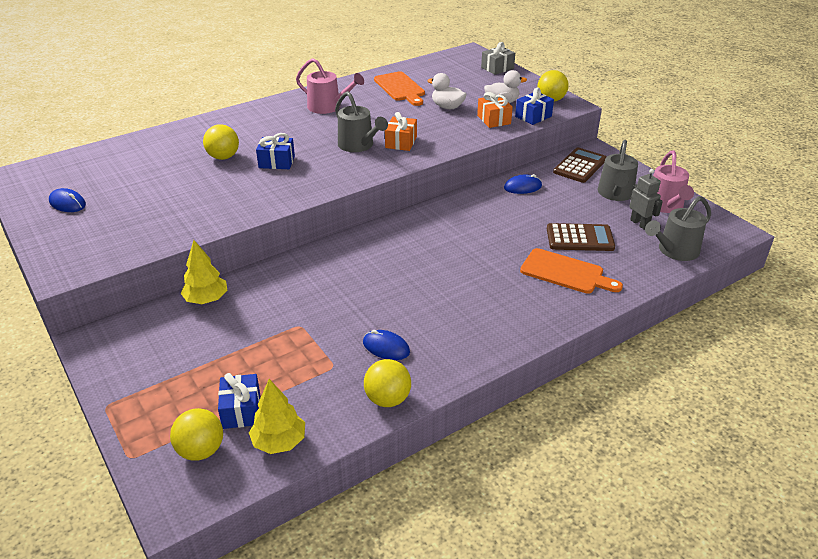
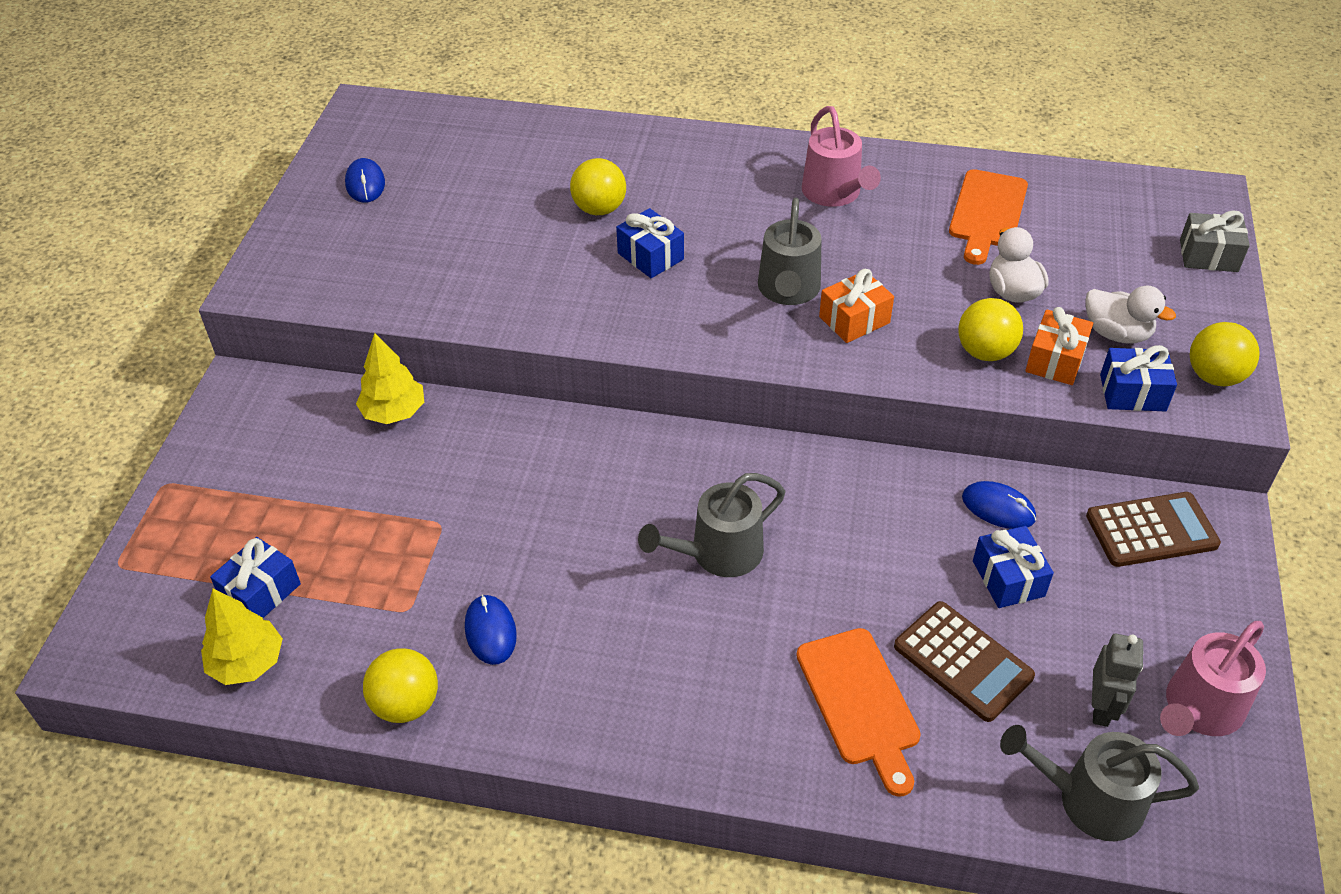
camera: 45 degrees right, 10 degrees up
(201, 450) = (176, 610): yellow ball -> yellow ball (985, 352)
(557, 205) = (1008, 578): none -> blue gift
(615, 194) = (1138, 625): grey watering can -> grey watering can (718, 553)

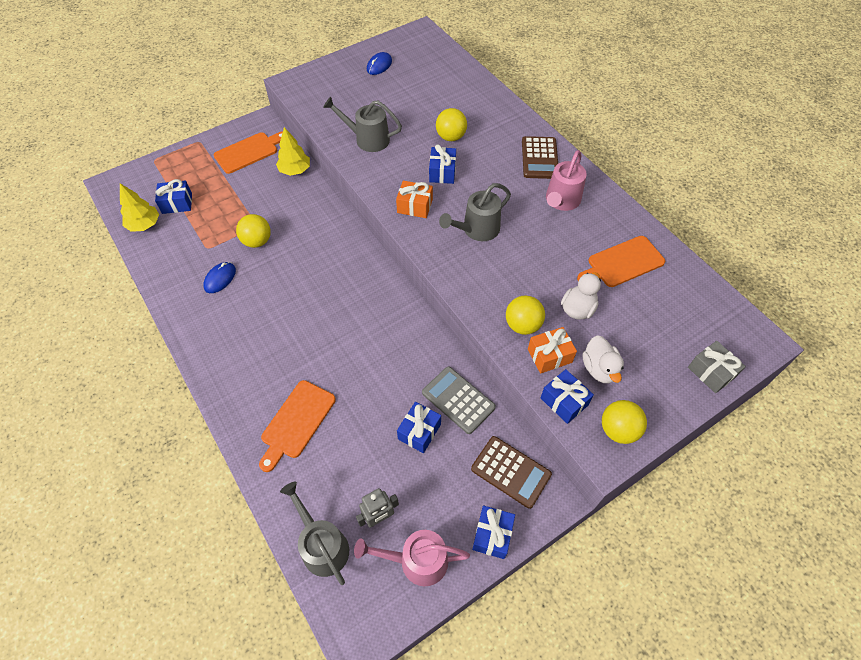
camera: 45 degrees right, 10 degrees up
(279, 439) = (249, 152): none -> orange cutting board
(406, 704) = (166, 280): yellow ball -> yellow ball (257, 241)
(718, 553) = (327, 319): grey watering can -> grey watering can (367, 139)
(854, 320) = (486, 264): orange gift -> orange gift (414, 206)
(963, 661) = (354, 445): brown calculator -> brown calculator (539, 158)
(998, 508) = (458, 400): blue mouse -> grey calculator
(1225, 608) = (492, 535): none -> blue gift

